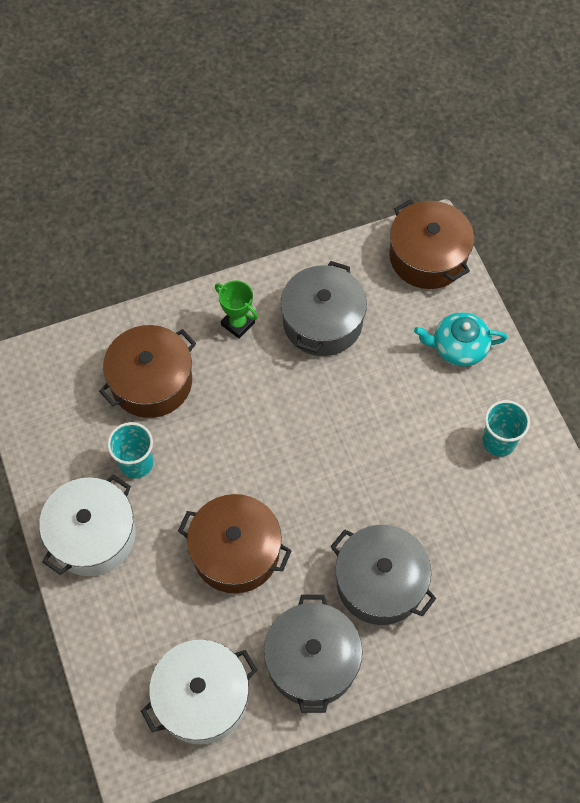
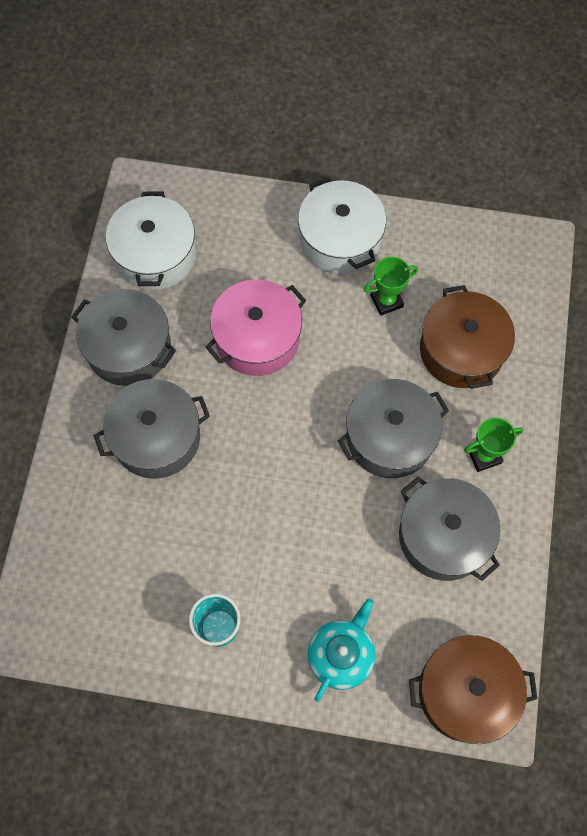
camera: 120 degrees right, 5 degrees up
(136, 463) = (386, 301): turquoise cup -> green trophy
(236, 552) = (257, 338): brown pot -> pink pot
(264, 398) = (390, 437): none -> grey pot

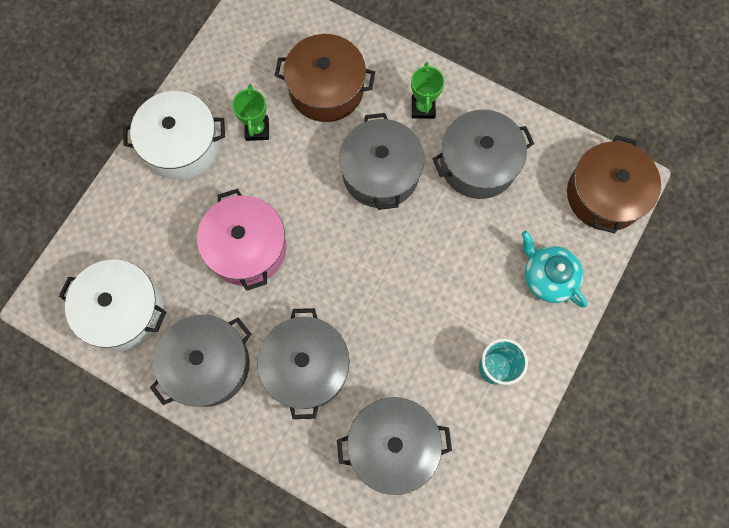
camera: 70 degrees left, 5 degrees up
(104, 548) = (392, 445): none -> grey pot

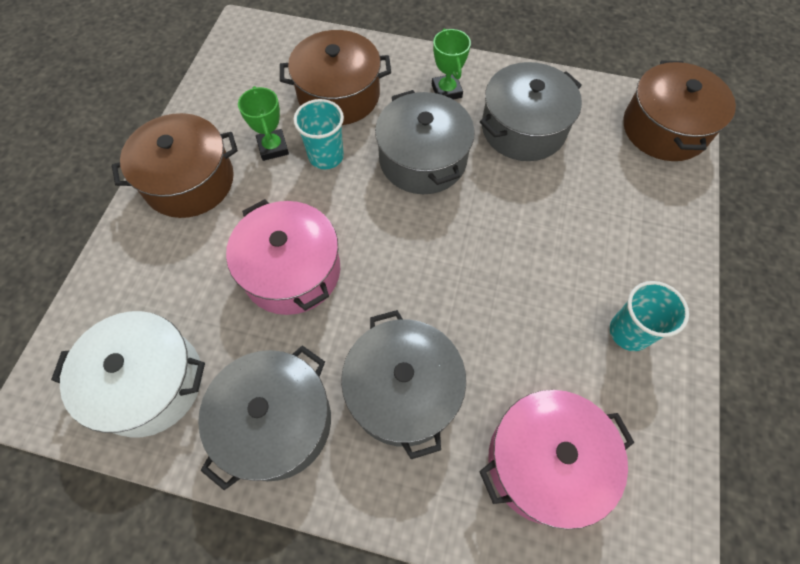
camera: 15 degrees left, 10 degrees down
(182, 145) = (189, 181): white pot -> brown pot
(299, 149) = (326, 156): none -> turquoise cup
(392, 445) = (544, 462): grey pot -> pink pot
(548, 277) = (644, 220): turquoise teapot -> none

